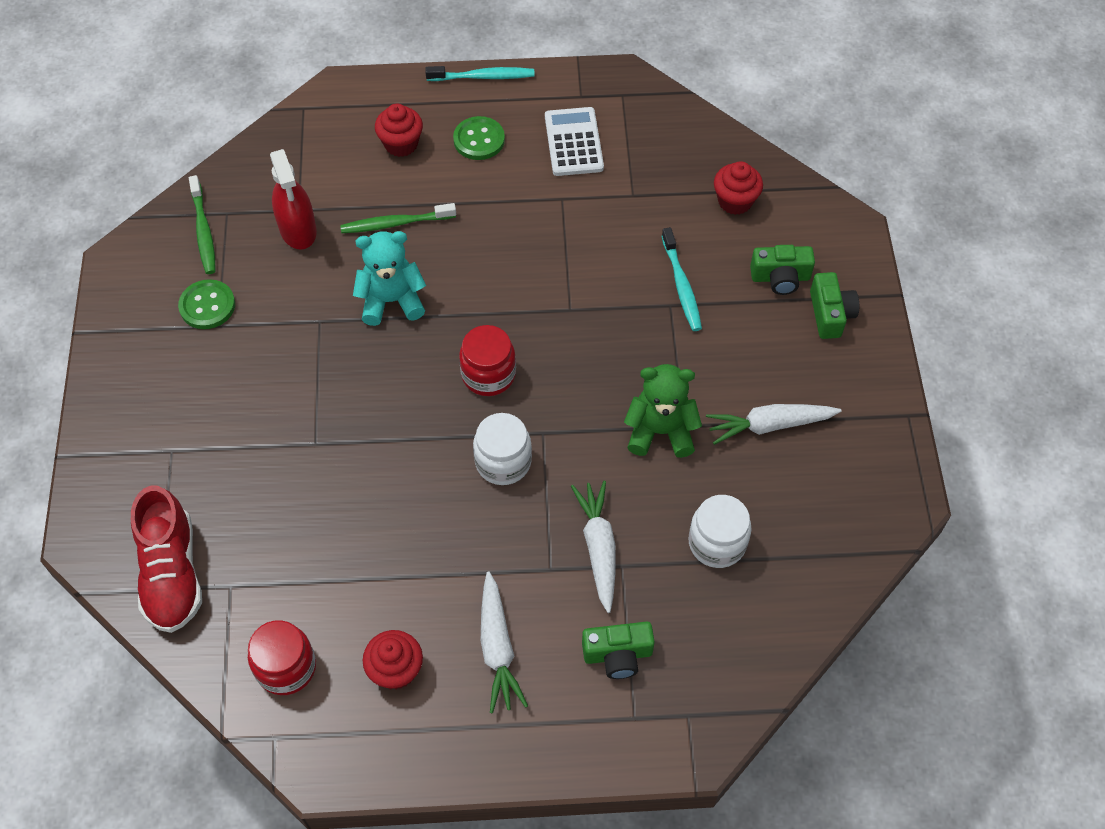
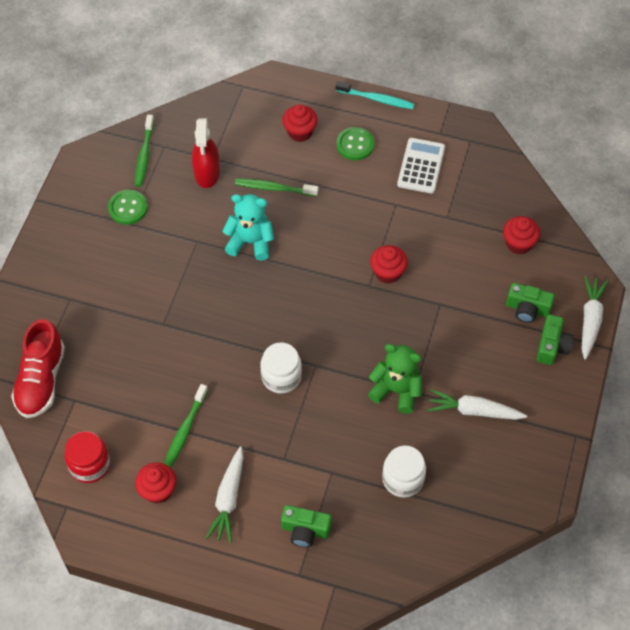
camera: 20 degrees right, 0 degrees up
(401, 576) = (185, 430): none -> green toothbrush
(488, 374) = (295, 314): red jar -> none
(587, 286) = (387, 272): none -> red cupcake
(598, 547) = (321, 455): white carrot -> white carrot (590, 320)
(681, 285) = (454, 293): turquoise toothbrush -> none

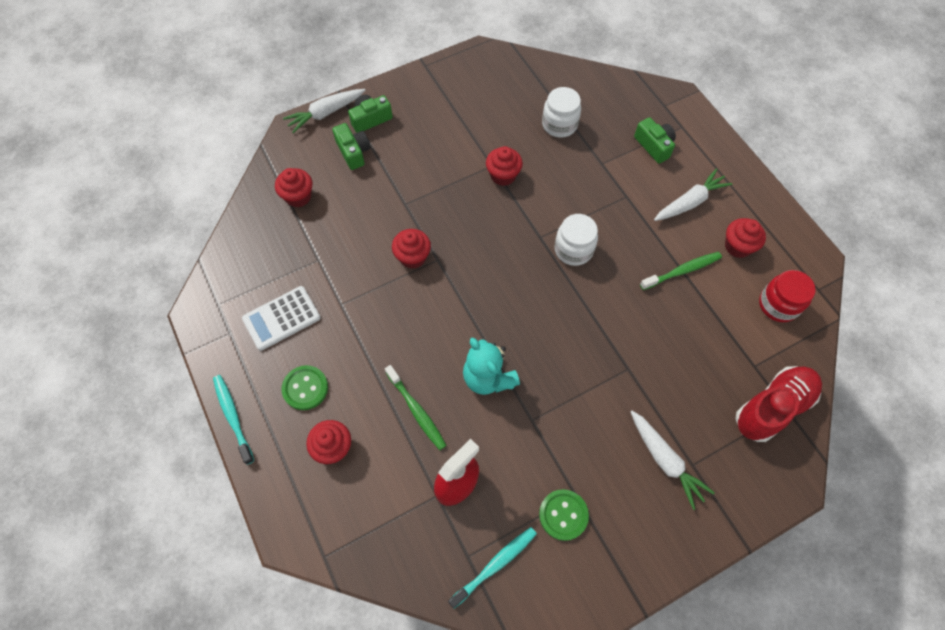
camera: 135 degrees left, 5 degrees up
(144, 155) = (495, 565): green toothbrush -> turquoise toothbrush
(396, 390) = (503, 175): green teddy bear -> red cupcake
(473, 411) = (468, 125): white carrot -> white carrot (665, 460)

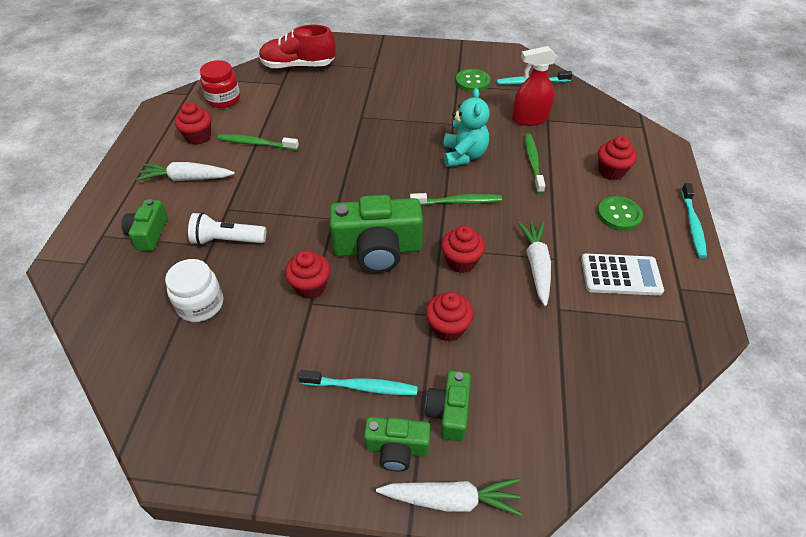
camera: 145 degrees left, 15 degrees down
(298, 197) = (549, 392): red cupcake -> red cupcake (448, 328)
(415, 137) = (362, 387): none -> turquoise toothbrush
(454, 315) = (458, 202): none -> green toothbrush
(483, 230) = (377, 249): none -> green camera
(573, 250) = (317, 195): white jar -> none
(596, 173) = (227, 240): none -> white flashlight
(665, 460) = (388, 75): white carrot -> white carrot (536, 265)

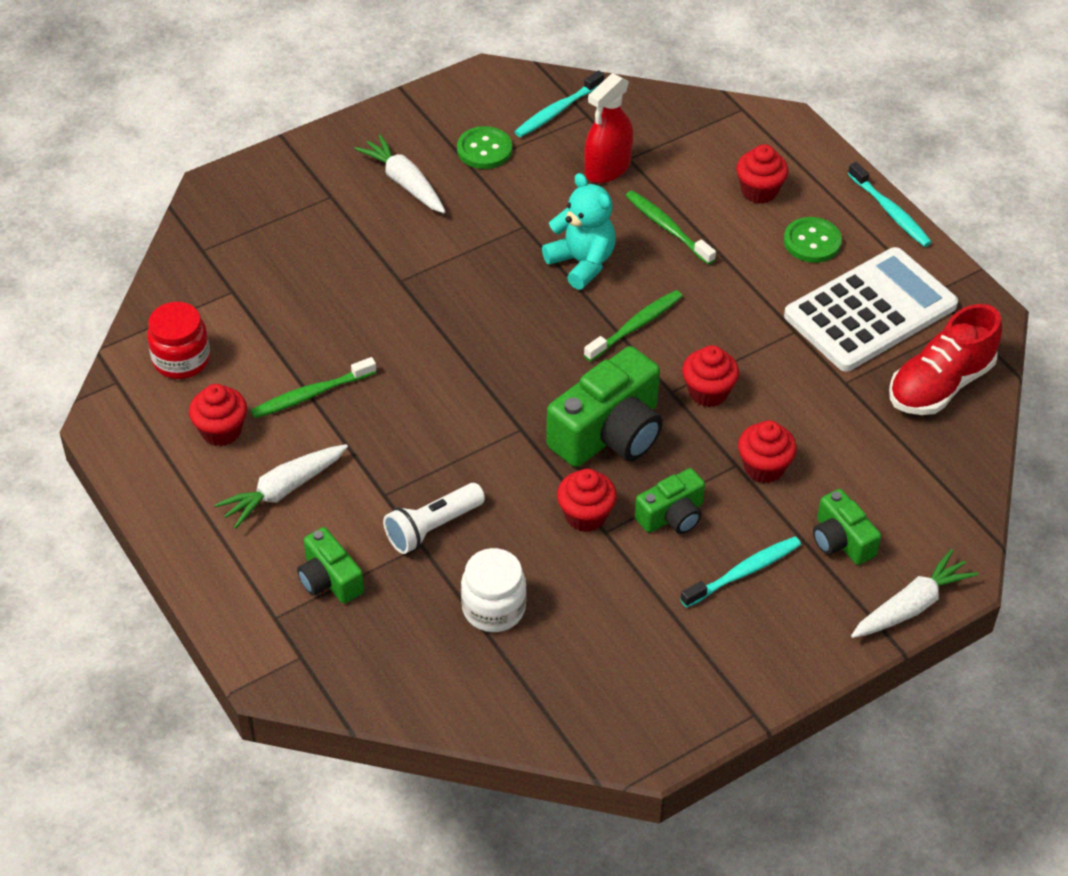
camera: 40 degrees left, 0 degrees up
(298, 66) = (220, 251): red shoe -> red shoe (940, 385)
(397, 448) = (829, 600): green camera -> green camera (672, 516)
(536, 265) = (784, 350): white carrot -> white carrot (404, 183)
(620, 275) = (870, 311): white calculator -> white calculator, size x1.66

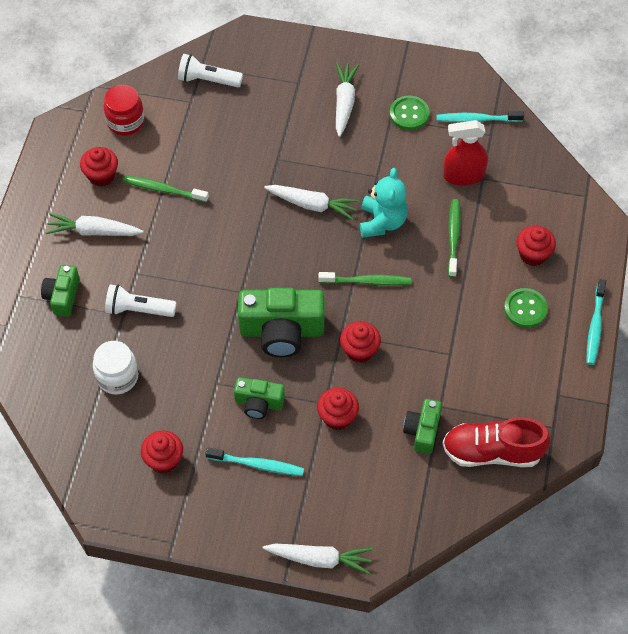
camera: 45 degrees right, 10 degrees up
(226, 258) = (207, 80): none -> white flashlight
(491, 297) = (312, 205): none -> white carrot
(585, 515) = (217, 366): red cupcake -> red cupcake (164, 460)
(841, 540) = (328, 492): green camera -> green camera (422, 431)
(870, 311) = (507, 377): white calculator -> none

